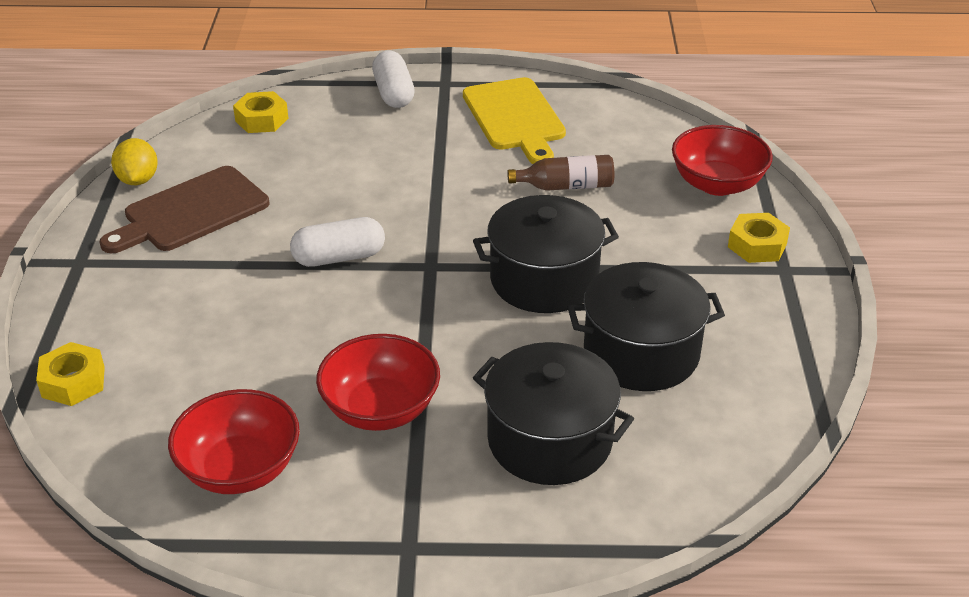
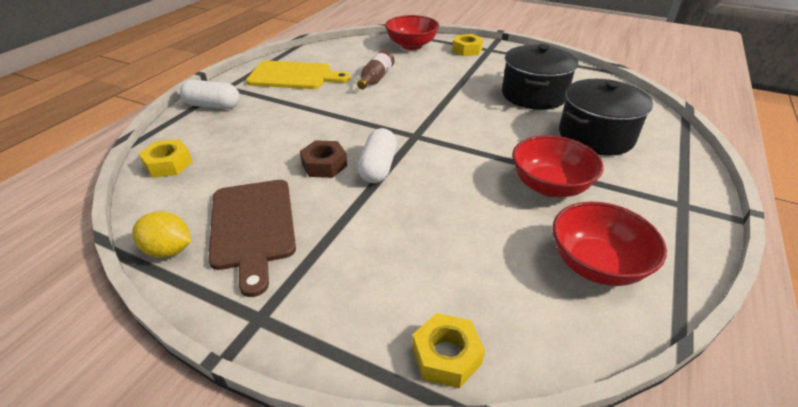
camera: 65 degrees left, 0 degrees up
(320, 217) = (324, 165): none -> brown nut
(544, 280) = (456, 104): black pot -> none

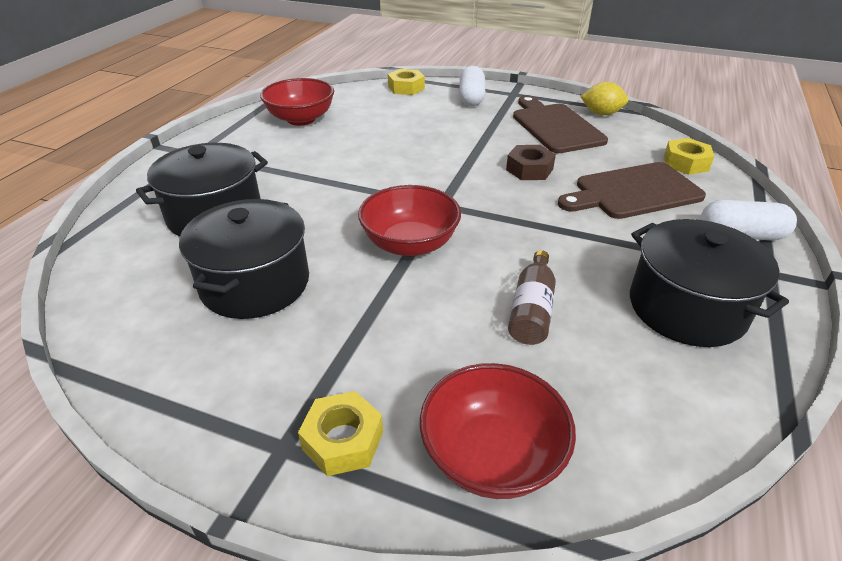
camera: 175 degrees right, 0 degrees up
(251, 138) = (633, 192): none -> brown cutting board
(294, 76) = (686, 308): yellow cutting board -> black pot
(378, 167) = (474, 170): white capsule -> white capsule (471, 98)
(549, 186) = (306, 162): red bowl -> red bowl (410, 244)

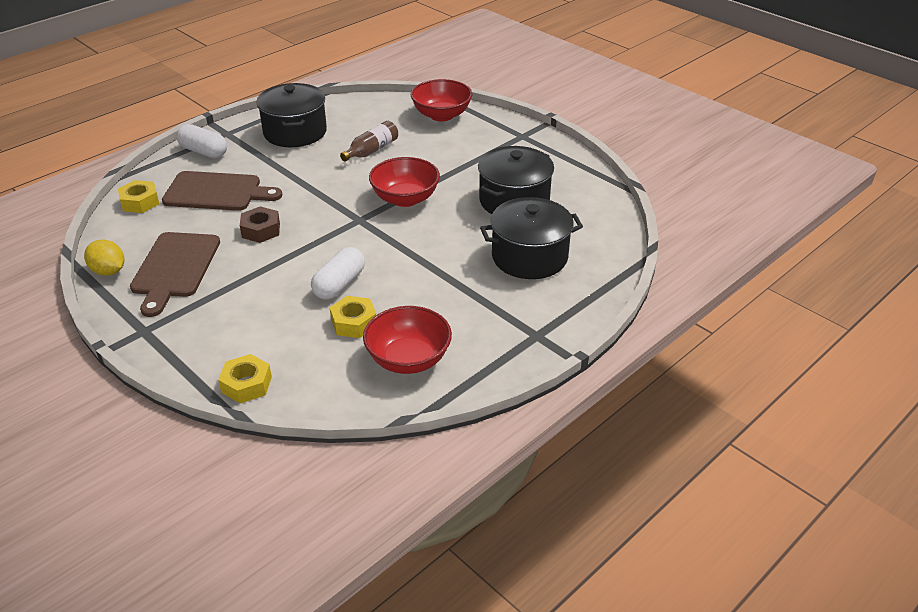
camera: 155 degrees left, 0 degrees up
(343, 440) = (497, 132): yellow nut -> yellow nut (354, 323)
(471, 98) = (196, 338): white capsule -> white capsule (339, 284)

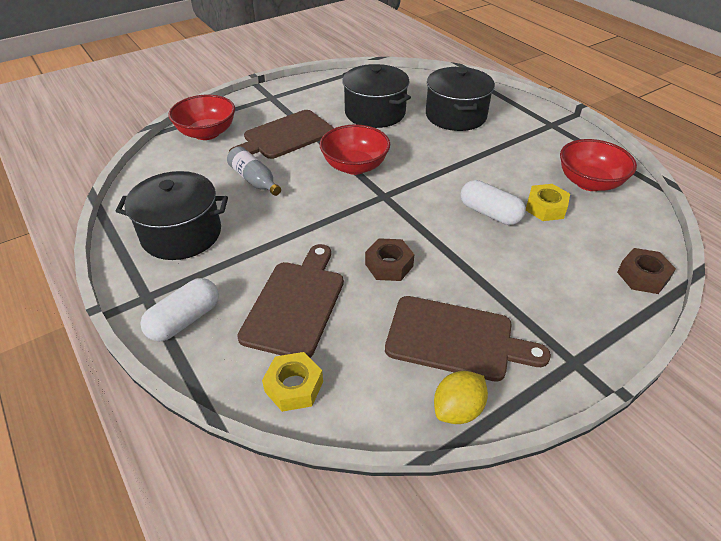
camera: 80 degrees left, 5 degrees up
(246, 384) = (642, 276): yellow nut -> brown nut
(371, 150) = (254, 180): brown bottle -> grey bottle
(448, 154) = (285, 136): none -> brown cutting board

